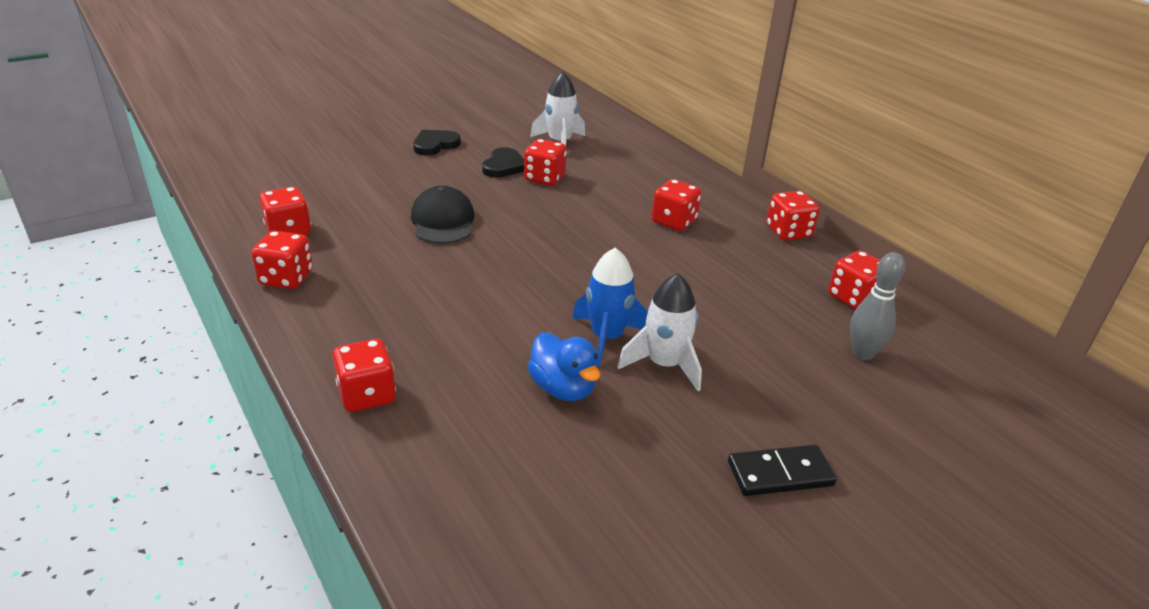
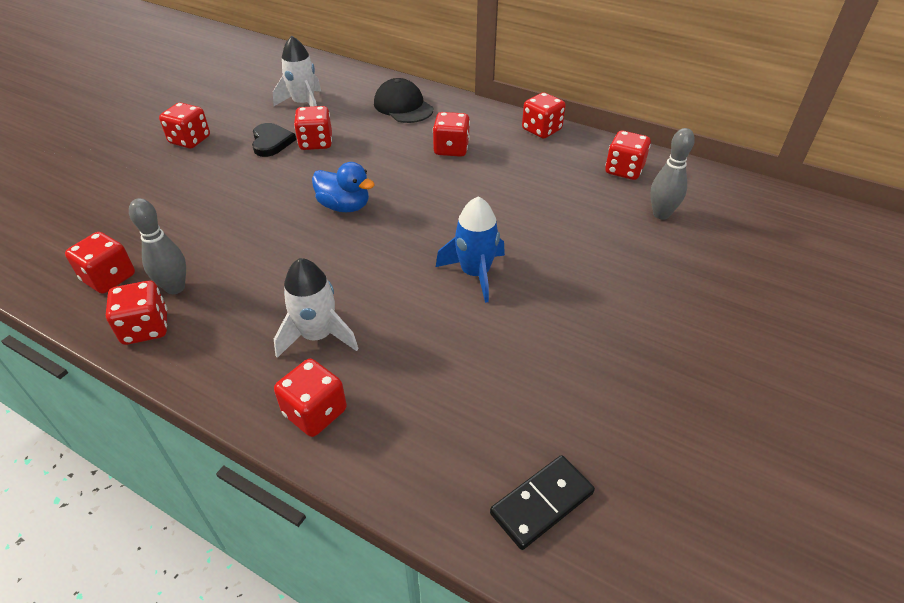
camera: 25 degrees left, 10 degrees up
(332, 256) = (175, 288): none -> grey bowling pin
(435, 145) = (190, 140): black heart -> red dice
(443, 221) = (255, 215): black cap -> black cap (403, 106)
(563, 388) = (474, 333): blue duck -> blue duck (344, 206)
(664, 364) = (534, 280): white rocket -> white rocket (317, 336)
(780, 474) = (677, 336): black domino -> black domino (542, 503)

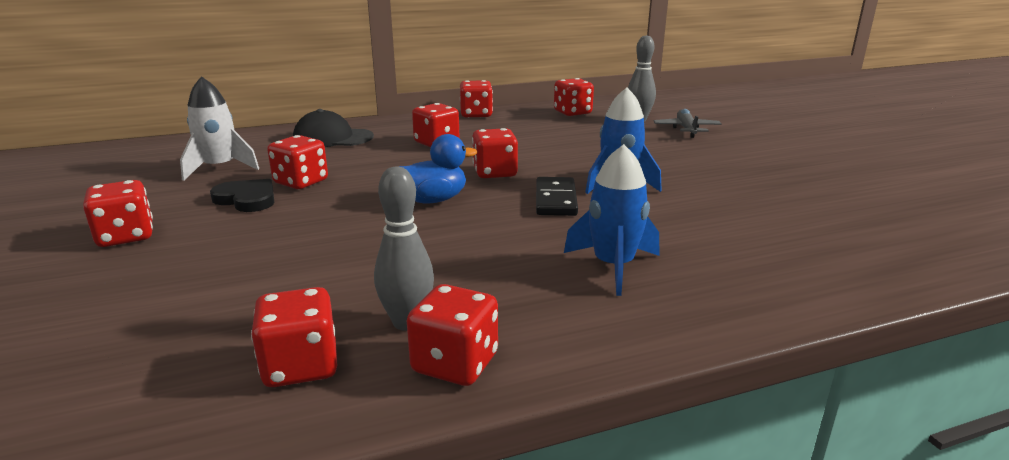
camera: 50 degrees left, 20 degrees down
(315, 412) = (727, 299): red dice -> red dice (495, 173)
(317, 336) = (613, 266): white rocket -> blue rocket
(542, 503) = (912, 242): black domino -> black domino (556, 200)
(677, 253) = (686, 129): none -> grey plane

